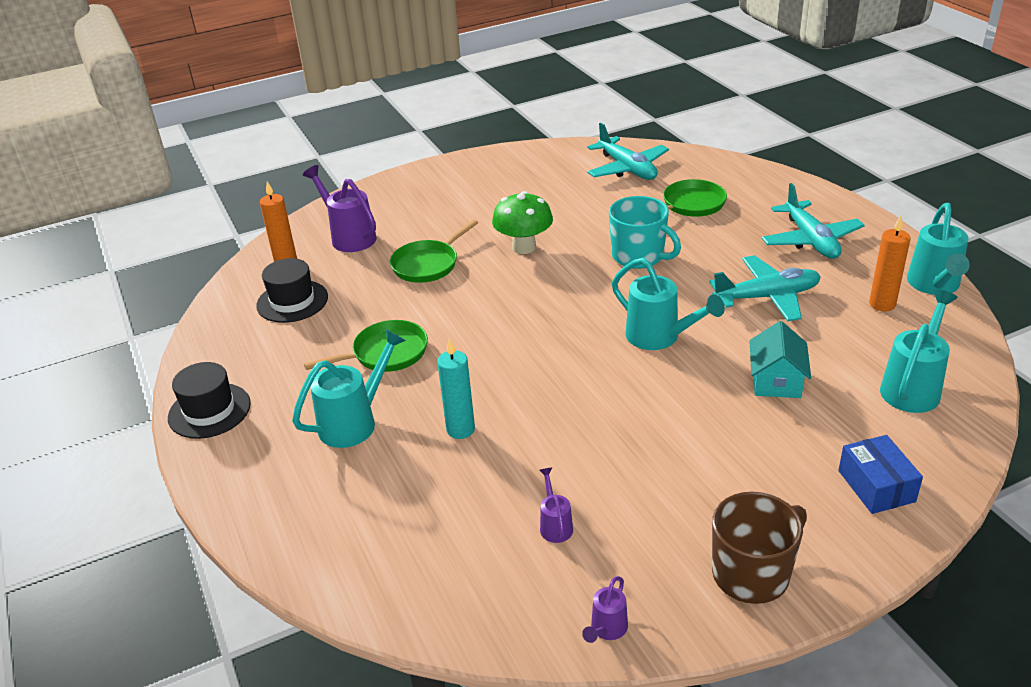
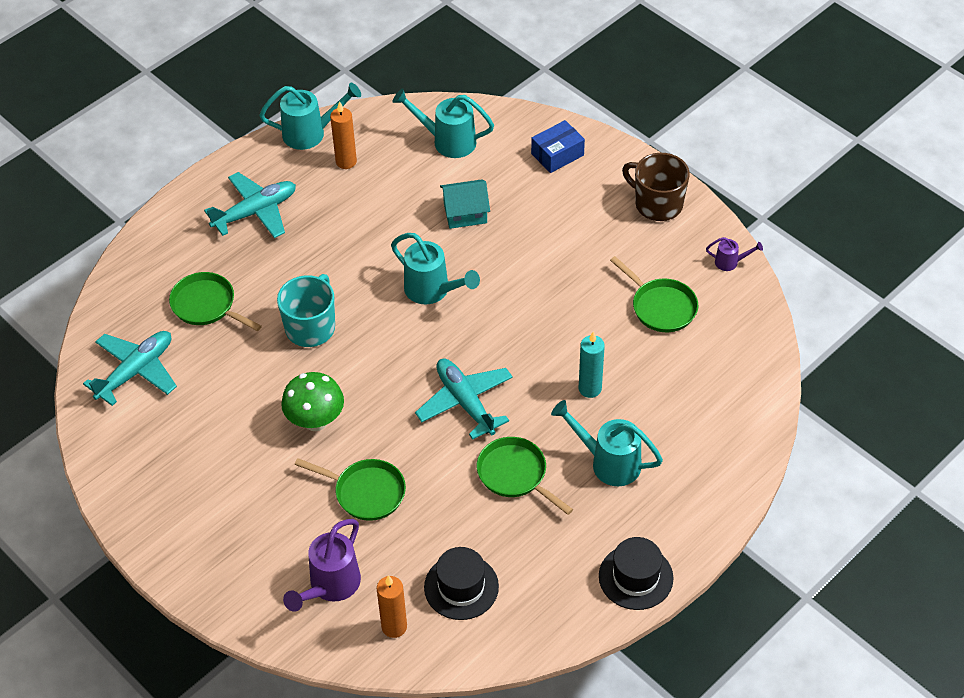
camera: 110 degrees left, 15 degrees up
(555, 525) = (661, 306): purple watering can -> green pan
(659, 337) = (432, 290): turquoise watering can -> turquoise watering can turned 105 degrees clockwise
(767, 297) = (355, 231): turquoise plane -> turquoise plane (465, 402)

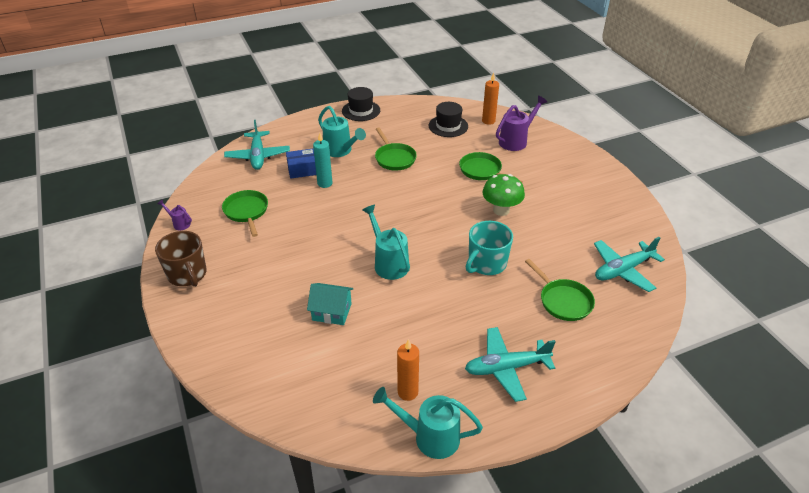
camera: 160 degrees left, 10 degrees down
(448, 141) = (306, 382): turquoise watering can -> none
(465, 402) = (403, 196): turquoise plane -> turquoise plane (258, 156)
(557, 154) = (225, 338): blue box -> blue box (303, 170)

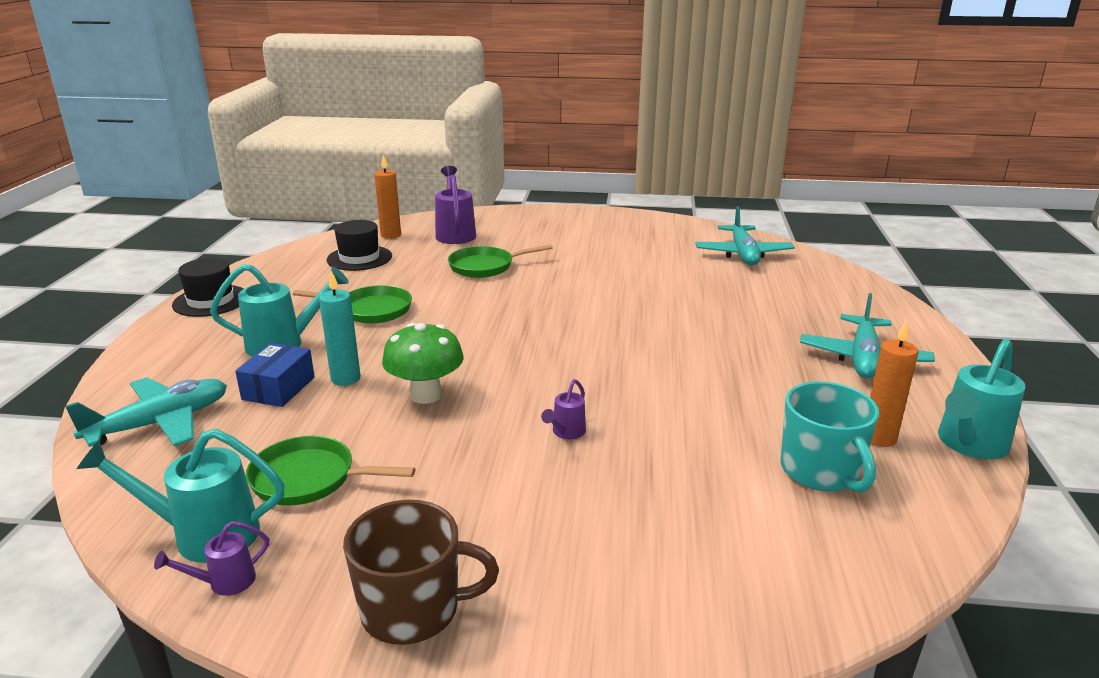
camera: 60 degrees left, 15 degrees down
(258, 156) = (160, 423): turquoise plane -> turquoise plane turned 60 degrees counterclockwise
(329, 269) = (566, 432): none -> purple watering can
(332, 312) = (669, 456): turquoise house -> none
(389, 263) = (602, 379): turquoise watering can -> turquoise watering can (205, 535)
(486, 264) = (667, 315): turquoise mug -> turquoise mug (821, 471)
(501, 210) = (576, 279): green mushroom -> green mushroom (426, 395)
(563, 301) = (768, 295): green pan -> none

